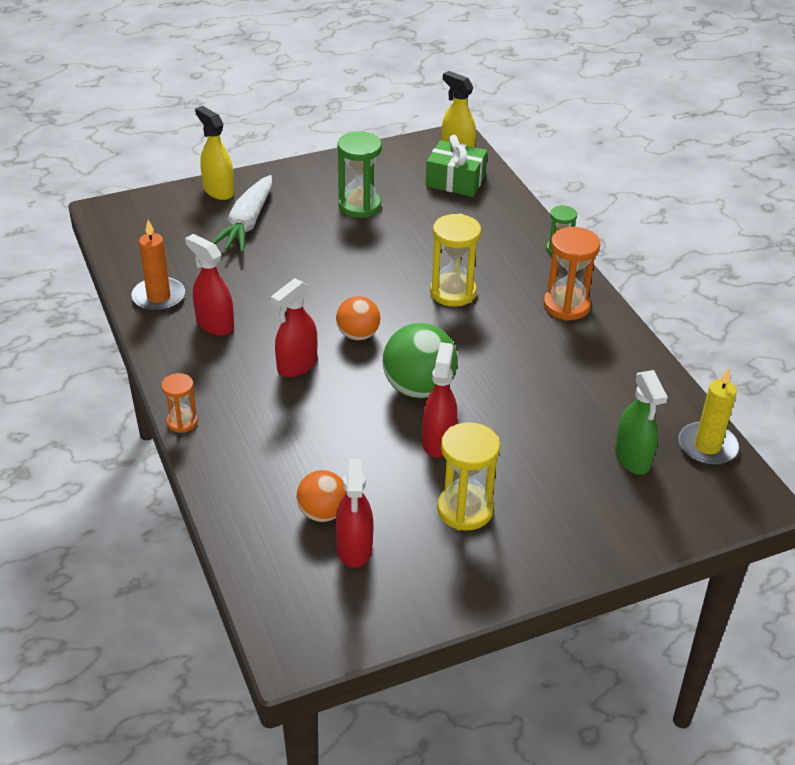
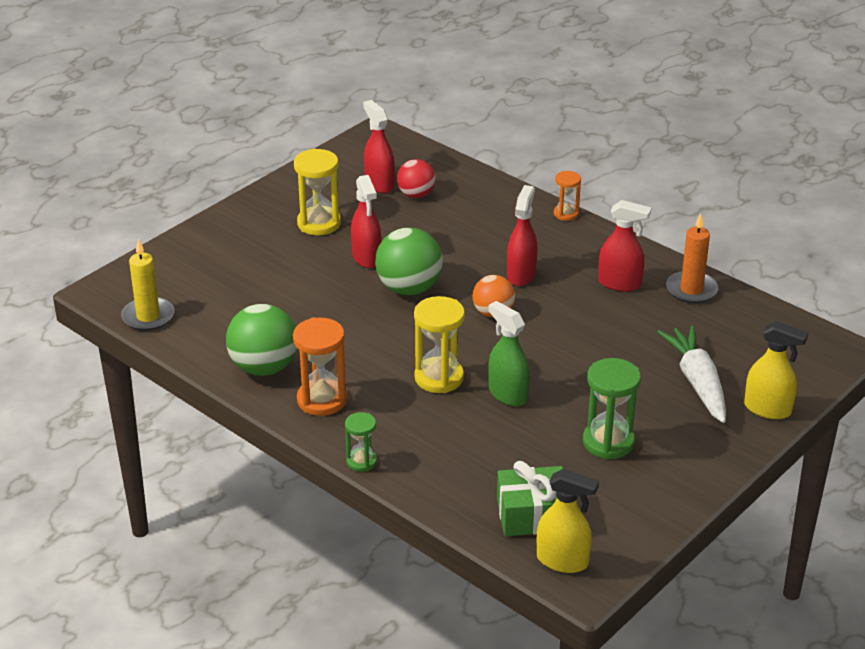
camera: 155 degrees right, 5 degrees down
(322, 513) = (416, 194): orange ball -> red ball
(606, 351) = (264, 367): none -> green ball
(632, 458) = (207, 290): green spray bottle -> green spray bottle (507, 394)

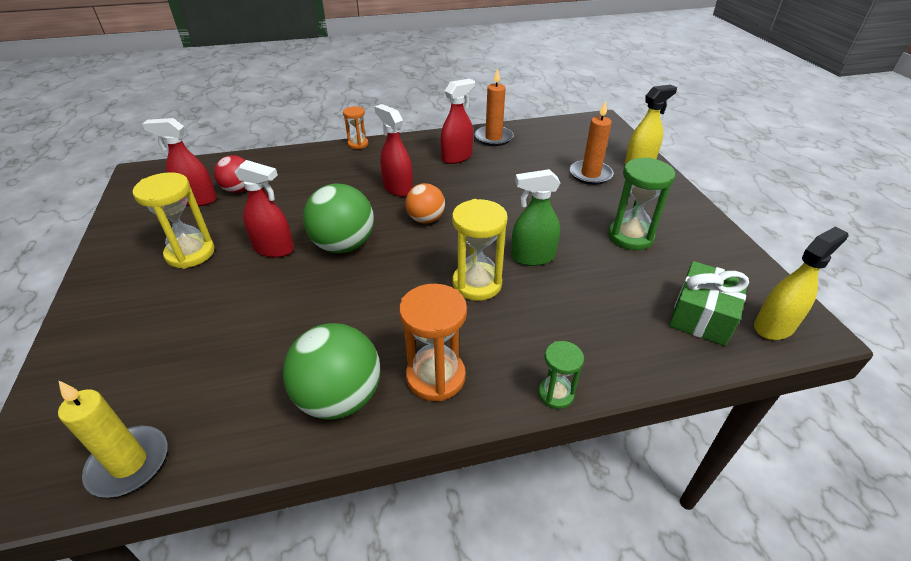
camera: 55 degrees left, 5 degrees up
(697, 382) = (590, 174): white carrot -> orange candle

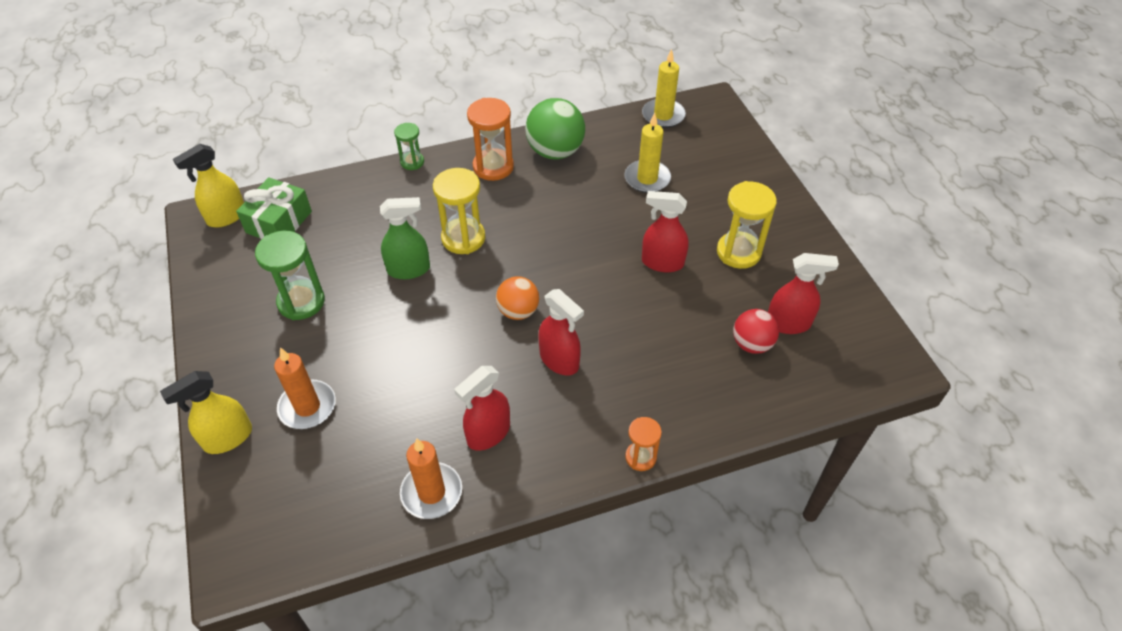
camera: 175 degrees right, 10 degrees up
(231, 343) = (647, 179): none -> yellow candle
(344, 245) = (595, 271): green ball -> none

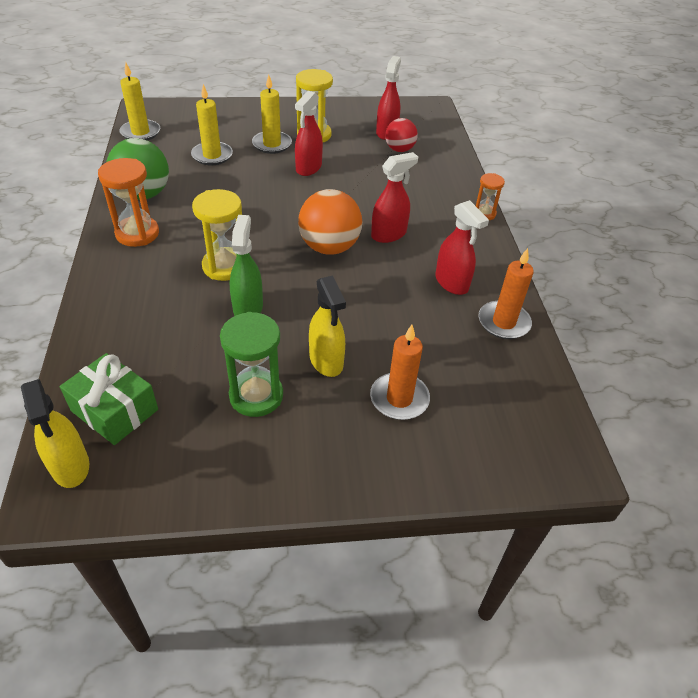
camera: 80 degrees left, 5 degrees down
(228, 438) = (425, 468): yellow spray bottle -> yellow spray bottle (326, 361)
(412, 162) = (88, 287): green hourglass -> none
(518, 311) = (329, 247): orange ball -> orange ball, size x1.61
(696, 220) = (272, 144): none -> yellow candle

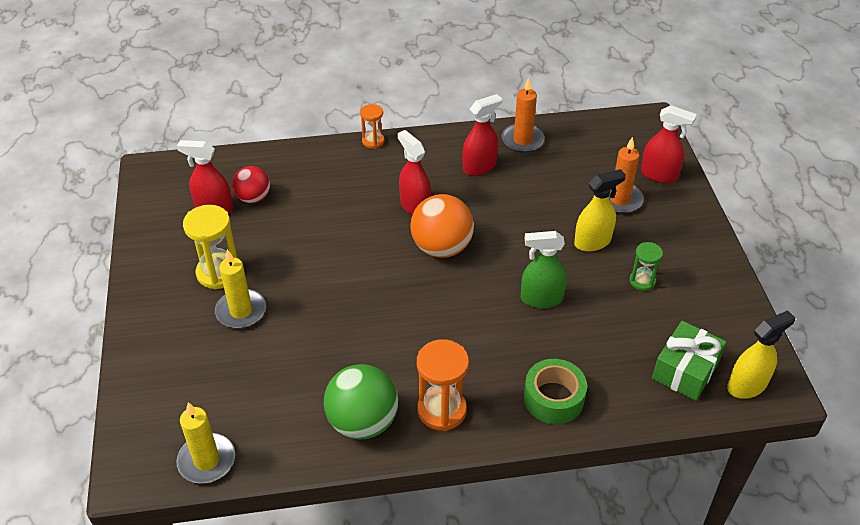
camera: 90 degrees left, 0 degrees up
(121, 301) = (553, 398): none -> green tape
(212, 155) = (269, 367): yellow candle -> none
(225, 266) = (485, 324): yellow hourglass -> none
(256, 396) = (642, 281): green hourglass -> green hourglass, size x0.59
(308, 168) = (296, 273): red spray bottle -> red spray bottle (659, 175)

